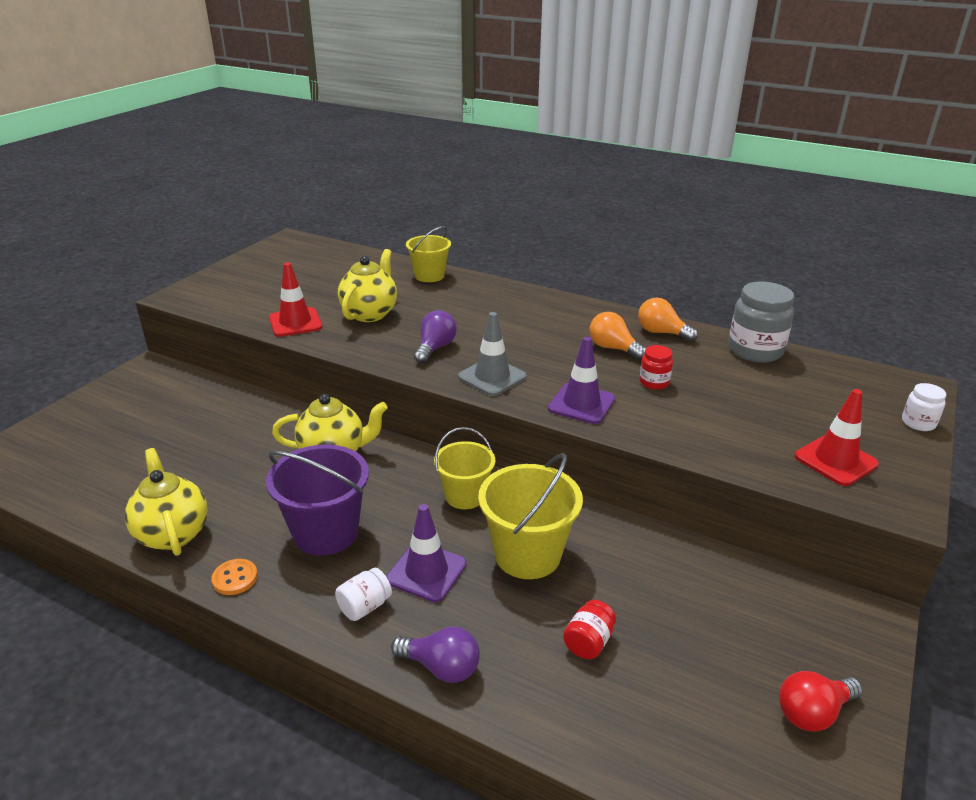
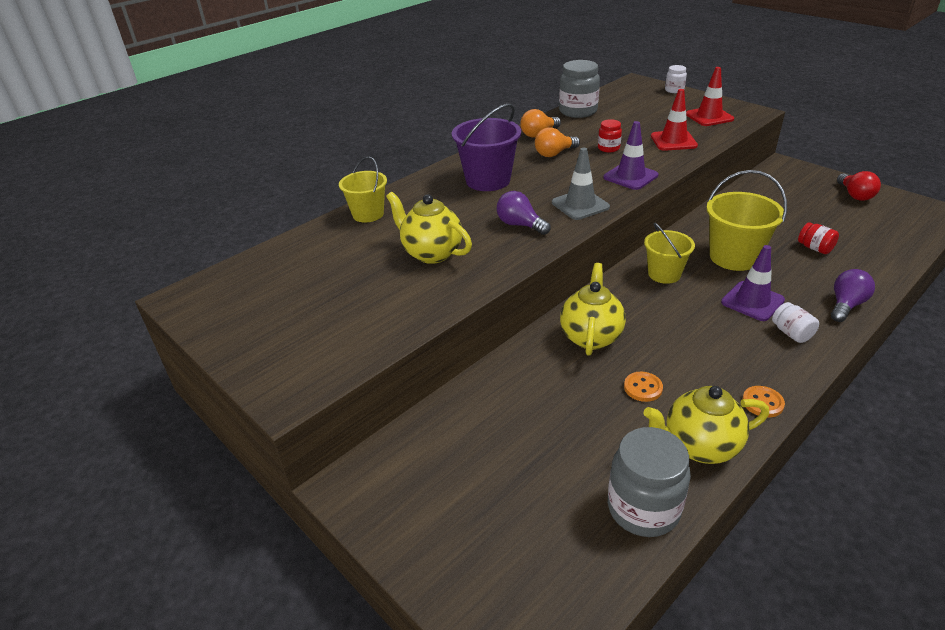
camera: 70 degrees left, 5 degrees up
(103, 504) = (643, 508): none -> grey jar
(256, 493) = (643, 388): none -> orange button
(295, 322) = (424, 300): red traffic cone -> red traffic cone (673, 141)
(326, 533) = (704, 347): purple bucket -> purple bucket (488, 180)

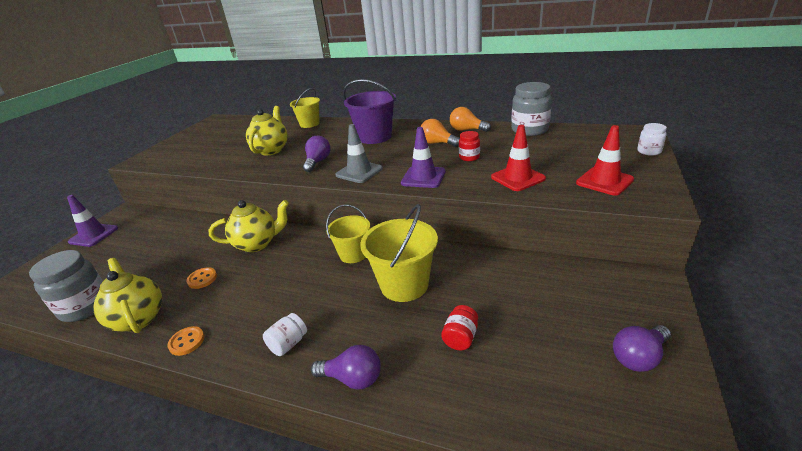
camera: 65 degrees right, 5 degrees down
(752, 301) = (332, 310): purple traffic cone -> purple traffic cone (93, 235)
(855, 195) = (639, 357): red light bulb -> purple light bulb

